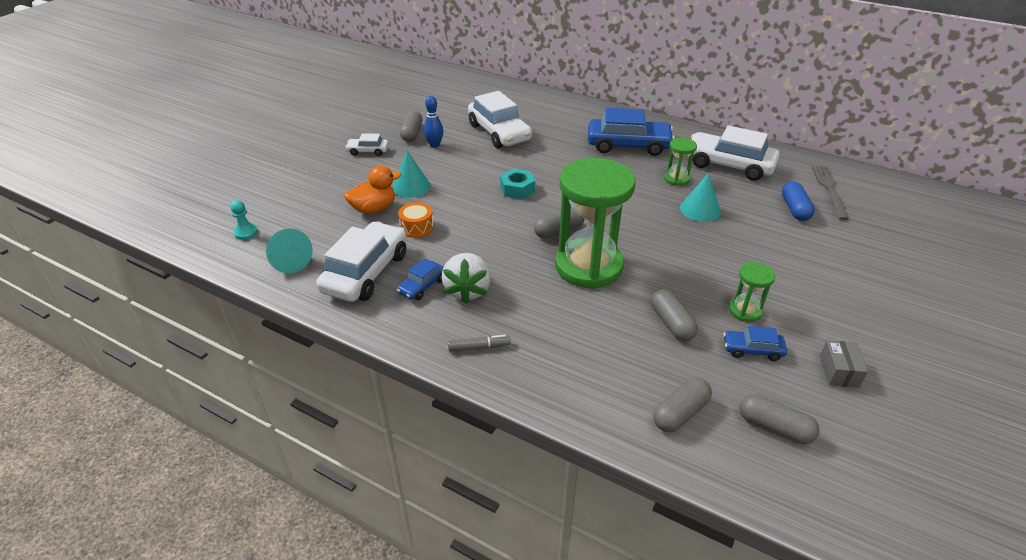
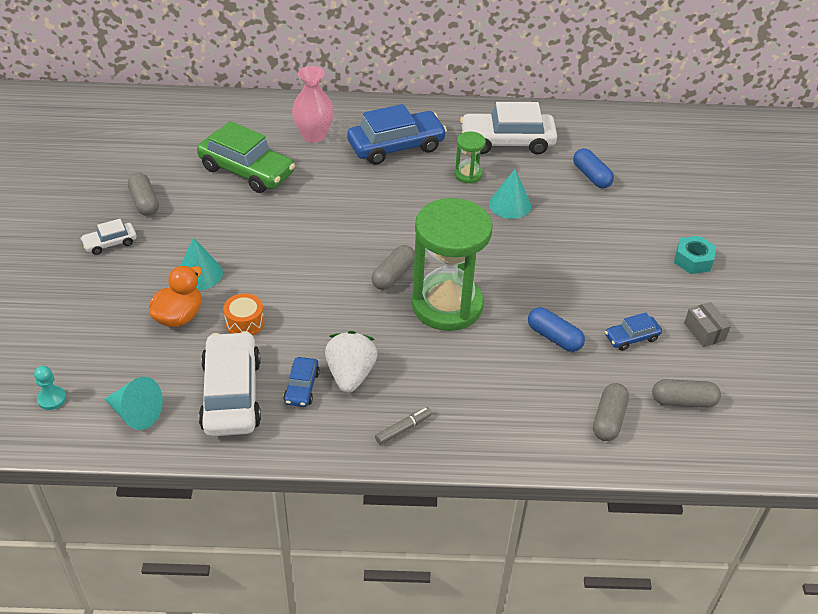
camera: 30 degrees left, 5 degrees up
(434, 145) = (184, 210): blue bowling pin -> none
(467, 290) = (350, 375): white strawberry -> white strawberry turned 150 degrees counterclockwise
(499, 133) = (247, 171): white car -> green car
(517, 189) = (318, 239): turquoise nut -> turquoise nut (693, 260)
(567, 123) = (314, 135): none -> pink vase
(671, 323) = (554, 337): grey capsule -> blue capsule
(745, 311) = (606, 301): green hourglass -> none
(829, 189) = (609, 143): grey fork -> none

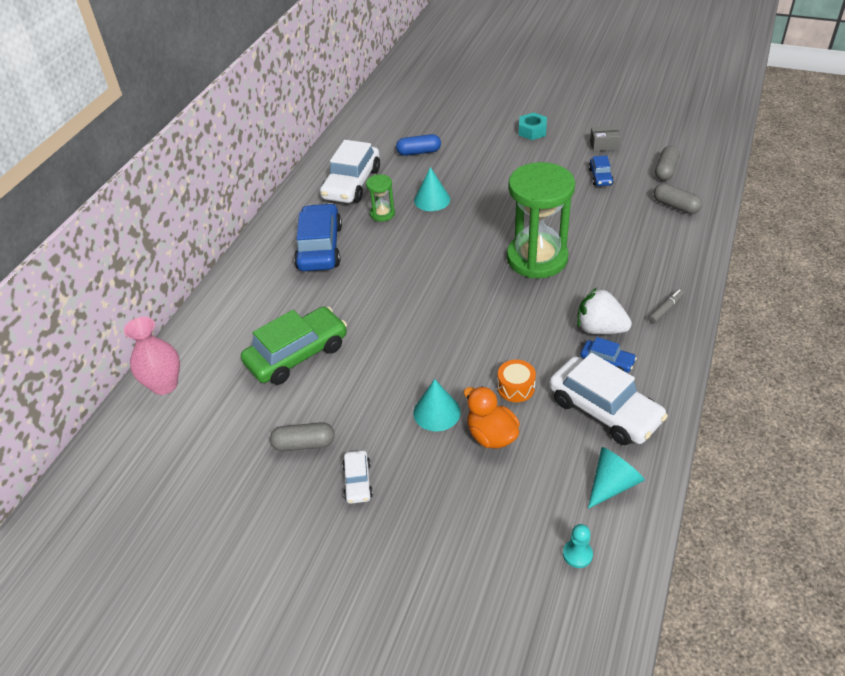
camera: 65 degrees left, 0 degrees up
(231, 394) = (604, 410): white car -> white car turned 150 degrees counterclockwise
(314, 135) = (270, 297): pink vase -> pink vase (164, 385)
(393, 275) = (490, 281): grey capsule -> none
(403, 429) = (665, 309): grey marker -> grey marker turned 60 degrees clockwise
(554, 337) = (589, 212): blue capsule -> none

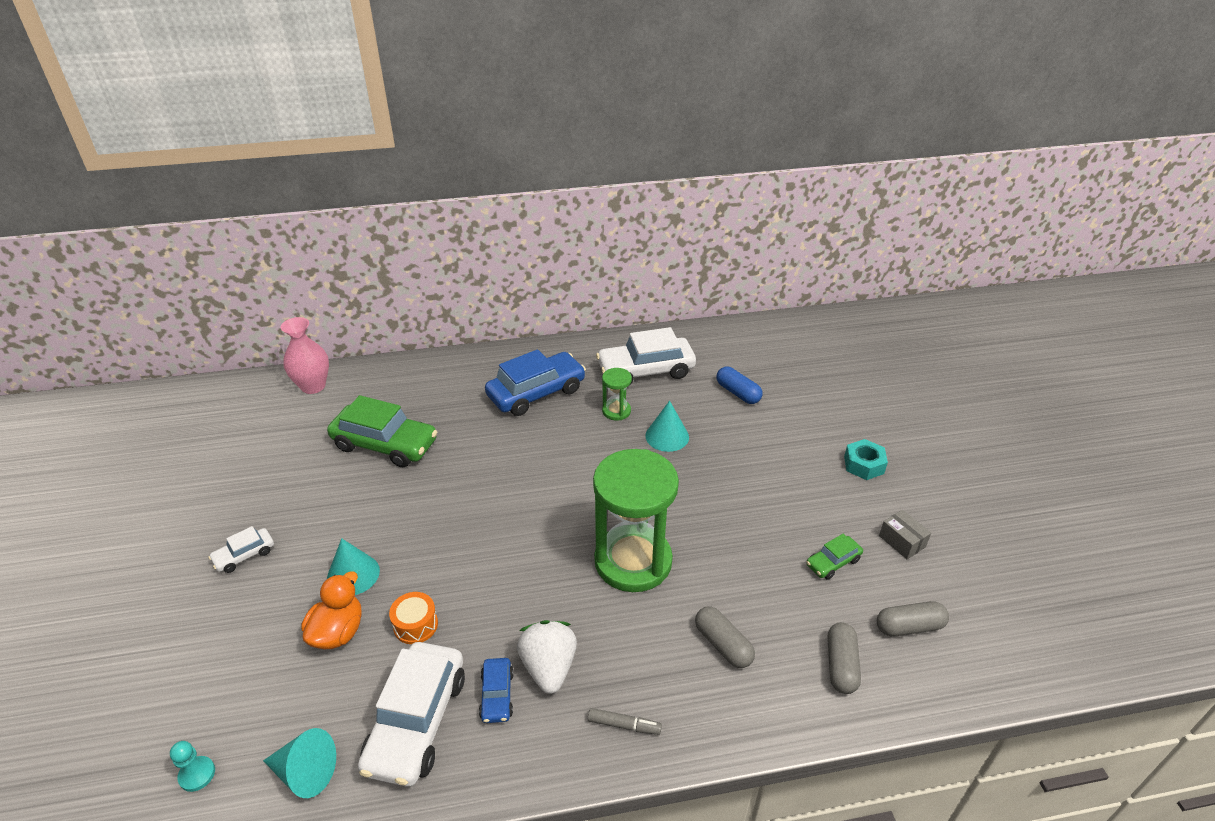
camera: 55 degrees right, 5 degrees down
(304, 444) = (277, 499): grey capsule -> grey capsule (723, 644)
(600, 177) = (833, 562): blue car -> green car

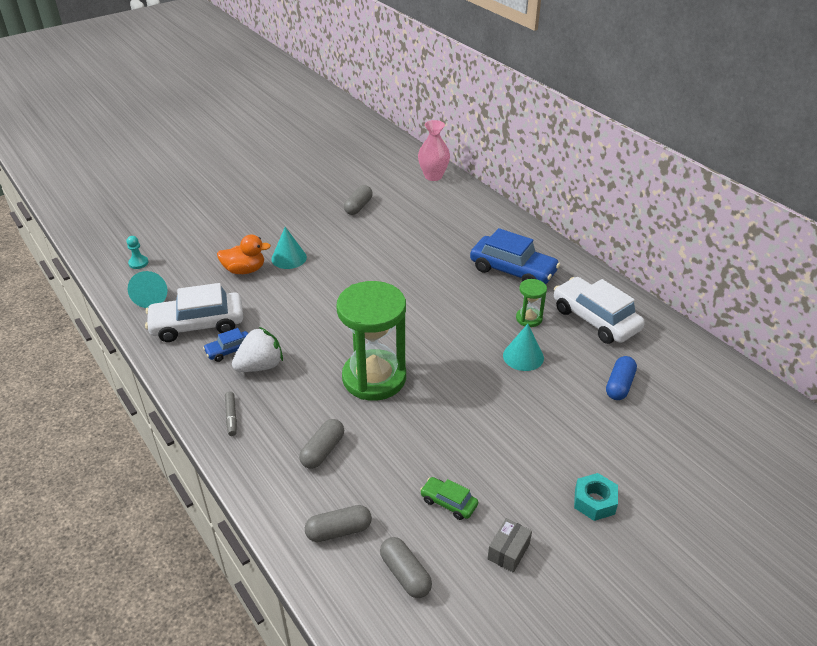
camera: 65 degrees right, 0 degrees up
(244, 555) = (280, 214): white car -> none
(308, 471) = (358, 207): none -> grey capsule
(385, 444) = (404, 225): green car -> none
(415, 625) = (264, 297): orange drum -> none

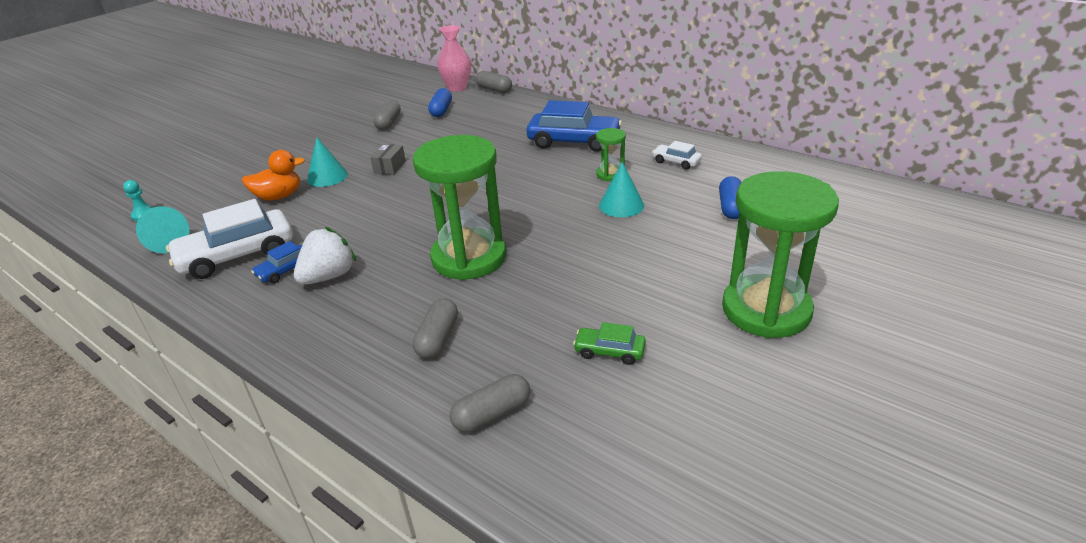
camera: 15 degrees left, 5 degrees down
(231, 417) = (310, 332): grey marker -> none
(405, 574) = (594, 437): grey capsule -> grey capsule (494, 89)
(409, 202) = (441, 110): none -> blue capsule
(508, 551) = (702, 380): grey box -> grey box (390, 167)
(594, 501) = (766, 310): turquoise nut -> green hourglass
(595, 319) = (676, 162): white car -> white car, size x0.49

